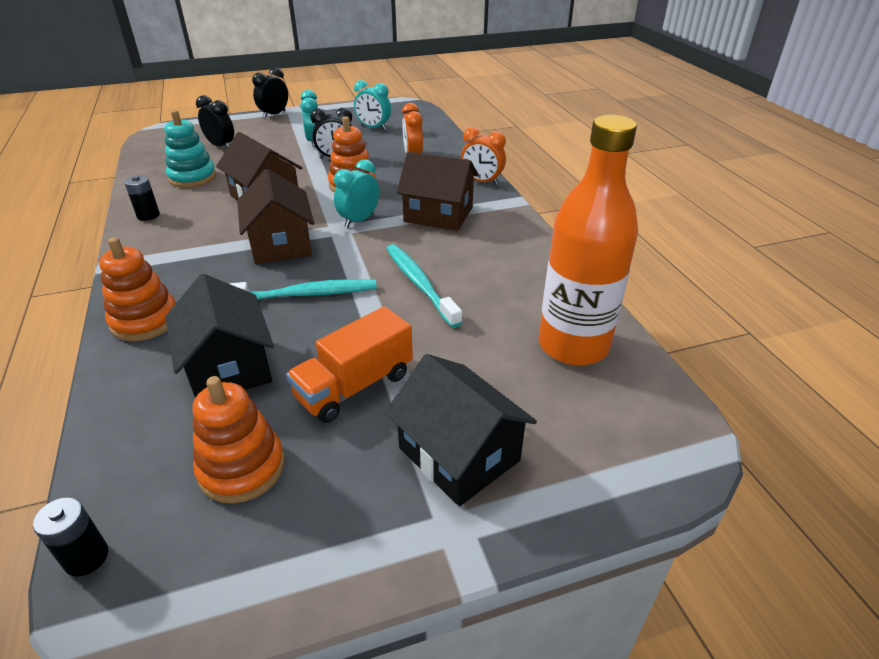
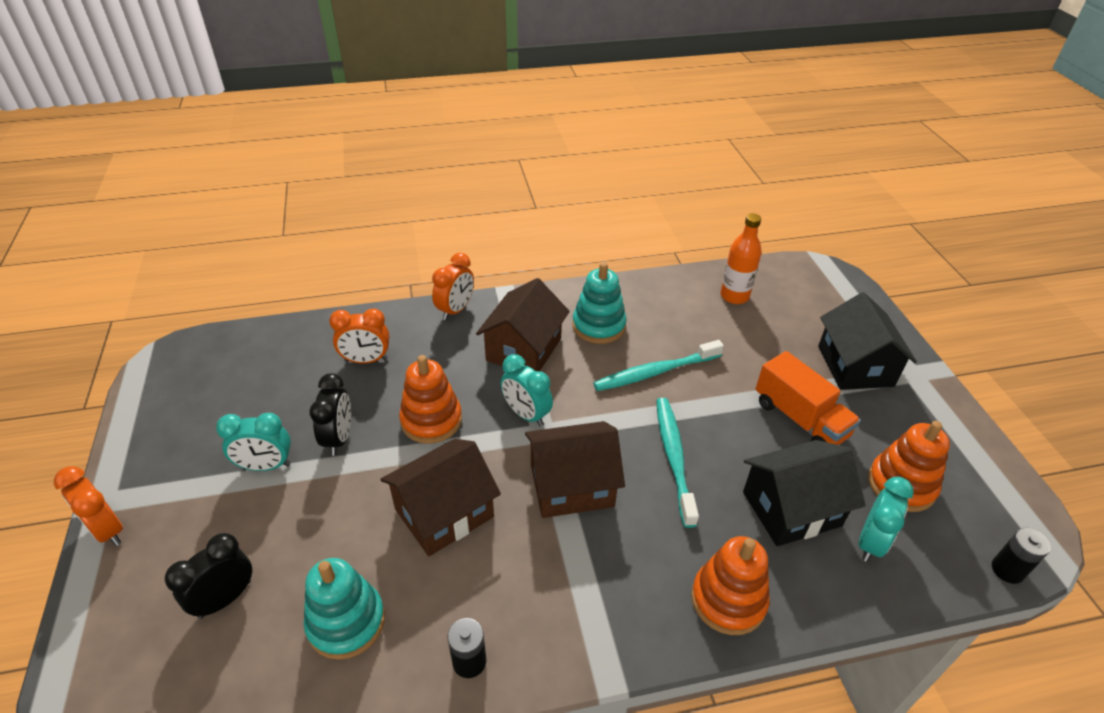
camera: 85 degrees left, 5 degrees up
(274, 115) = (108, 530): black clock -> orange clock
(373, 128) = (246, 396): turquoise clock -> turquoise clock (870, 542)
(459, 454) = (855, 366): black house -> black house turned 60 degrees counterclockwise
(482, 250) = (598, 326): none -> turquoise stacking toy
(573, 345) = (734, 296): orange bottle -> orange bottle, size x0.56

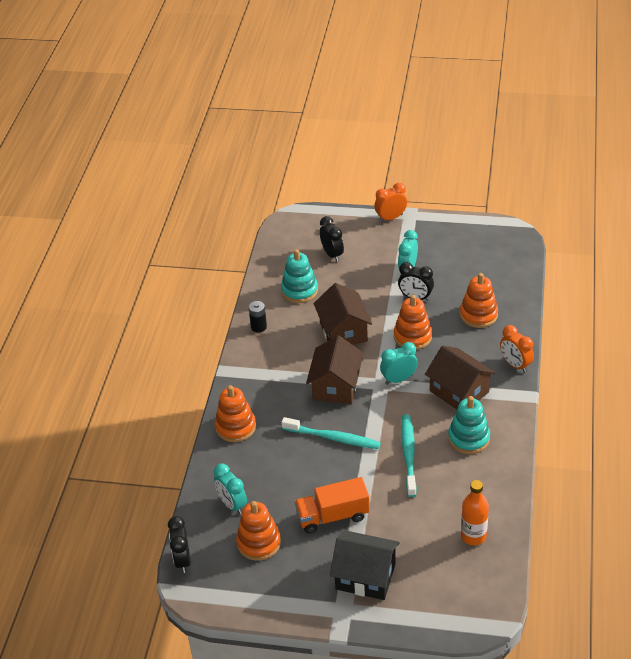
camera: 115 degrees right, 0 degrees up
(366, 360) = (478, 315): orange clock -> orange stacking toy
(791, 509) = (271, 478): black house -> none
(1007, 570) = (182, 560): black battery -> black clock

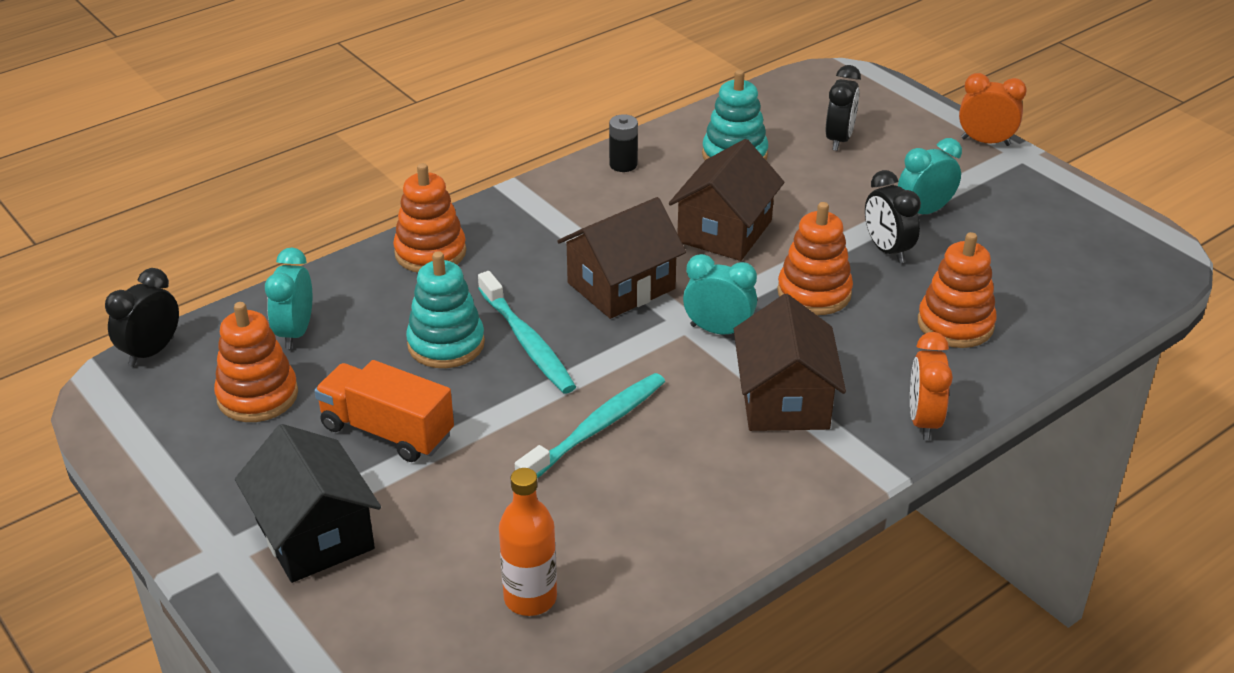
camera: 40 degrees right, 5 degrees down
(468, 438) = (711, 467): turquoise stacking toy -> turquoise stacking toy (446, 344)

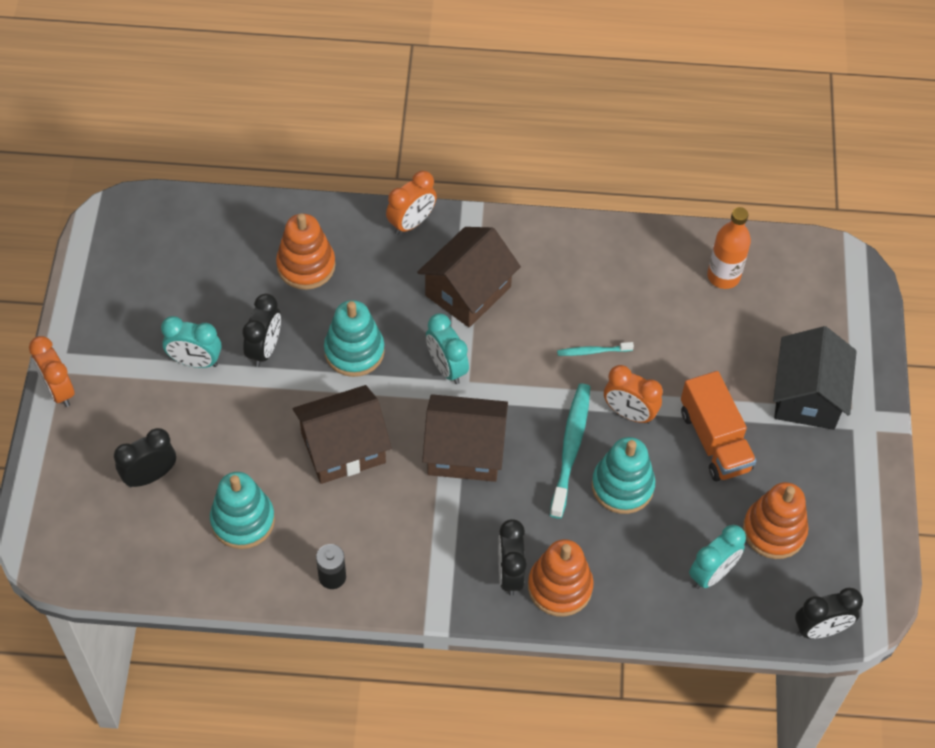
camera: 140 degrees left, 20 degrees up
(483, 238) = (510, 574): none -> black clock
(500, 401) = (629, 413): none -> orange clock
(596, 428) = (592, 351): turquoise toothbrush -> turquoise toothbrush, size x0.52
(814, 293) = (354, 351): orange stacking toy -> turquoise stacking toy

